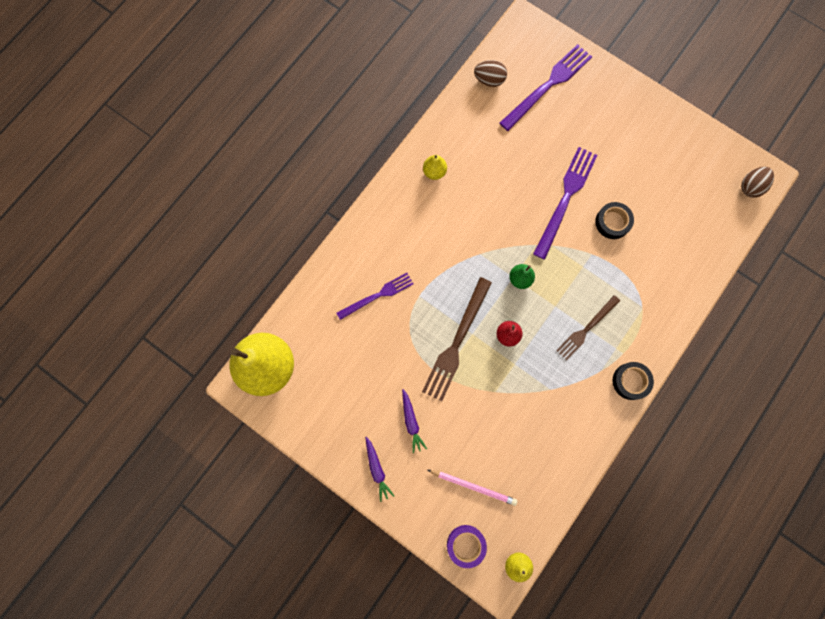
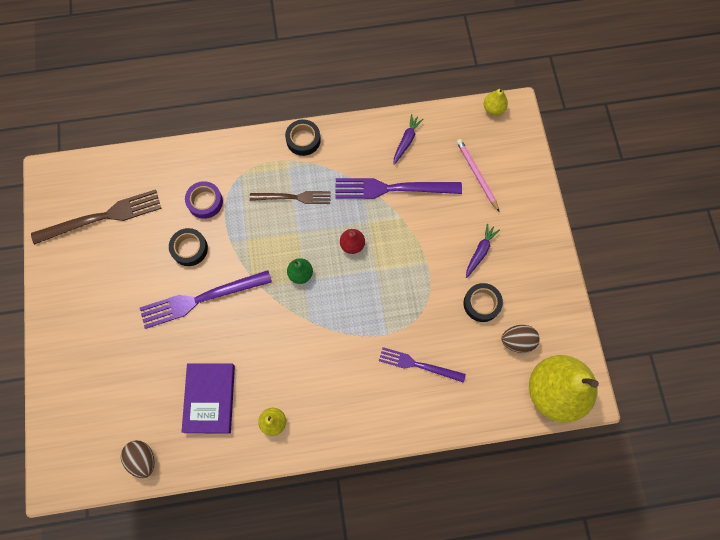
camera: 135 degrees left, 5 degrees down
(374, 382) = (481, 304): none -> black tape
(377, 469) = (534, 244): purple carrot -> purple carrot (406, 141)
(456, 342) = (393, 274): brown fork -> brown fork (102, 217)
(466, 545) = (516, 147): purple tape -> purple tape (205, 202)
(489, 147) = (210, 398): none -> purple book
(548, 85) = (105, 403): purple fork -> purple fork (392, 188)
(751, 187) = (68, 178): brown egg -> brown egg (517, 341)

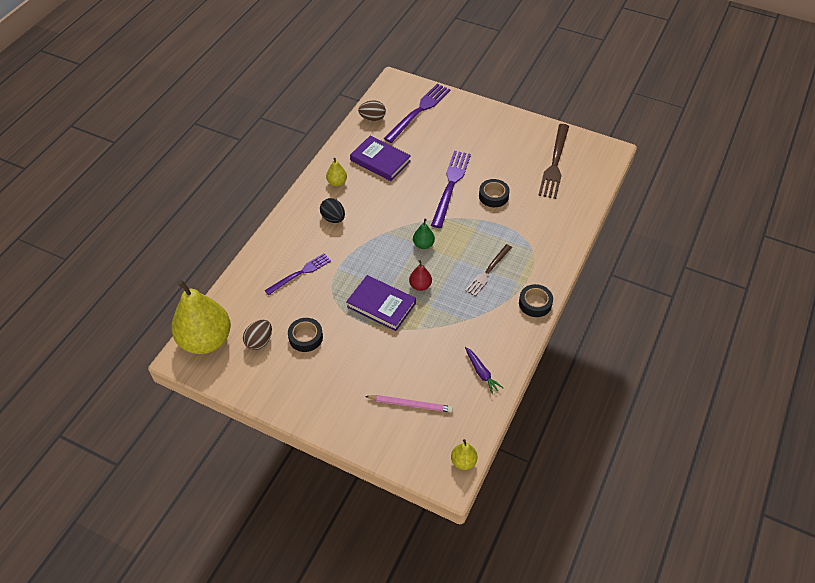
camera: 125 degrees right, 20 degrees down
(205, 202) = (525, 220): purple tape -> none
(327, 386) = (333, 218): none -> black egg
(392, 188) = (445, 337): purple fork -> purple fork (419, 111)
(399, 264) = (381, 305): none -> purple book
(480, 252) = (344, 362): purple carrot -> none

